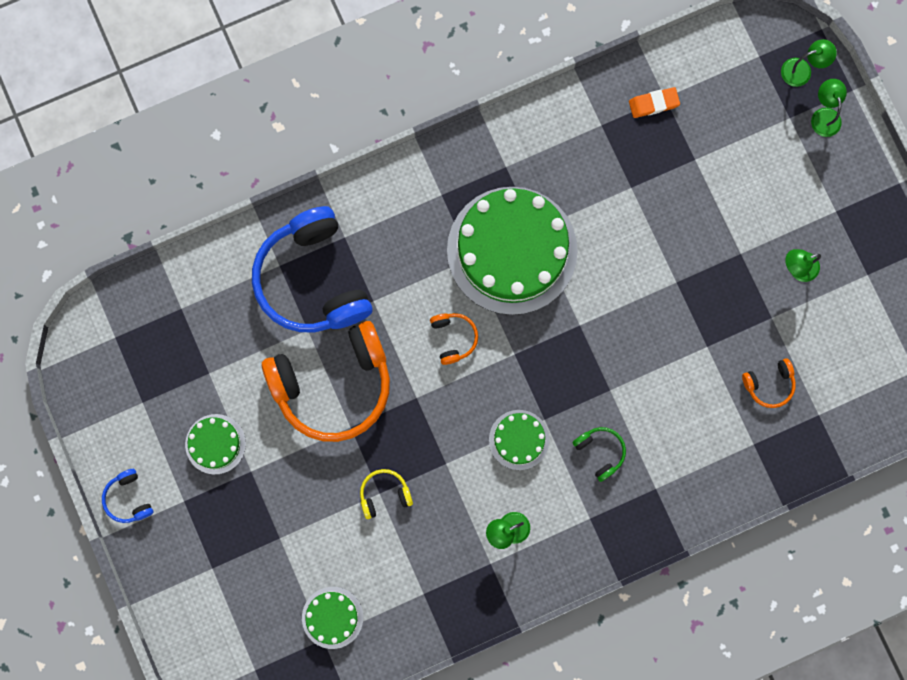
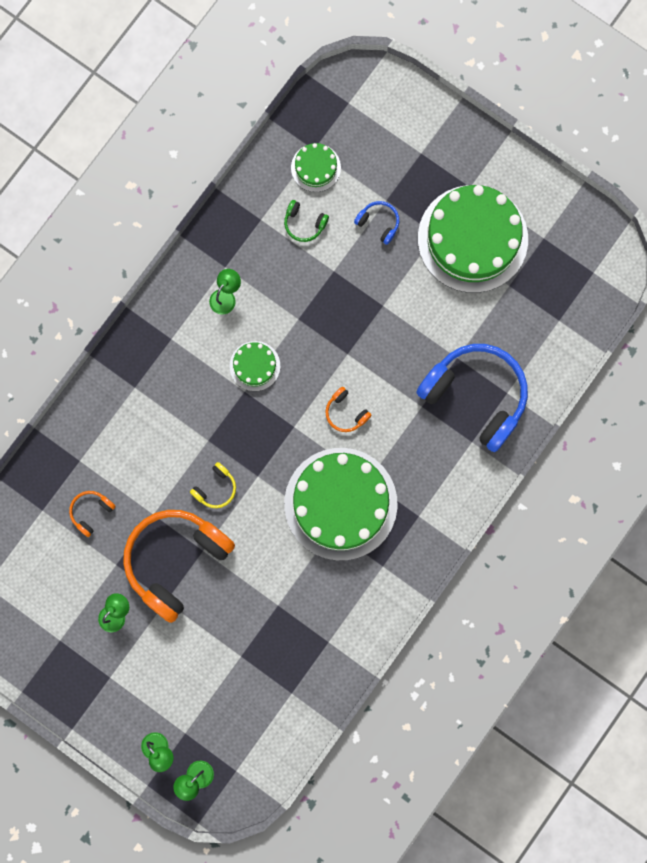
camera: 150 degrees right, 0 degrees up
(128, 498) = (510, 166): blue headphones -> blue headphones (378, 223)
(215, 444) = (472, 239): green cake -> green cake, size x2.20
(333, 385) = (413, 328): orange headphones -> orange headphones (176, 561)
(384, 494) = (329, 272): yellow headphones -> yellow headphones (215, 488)
(600, 452) = (190, 390): green headphones -> green headphones (304, 224)
(653, 104) = (297, 683): orange eraser -> none

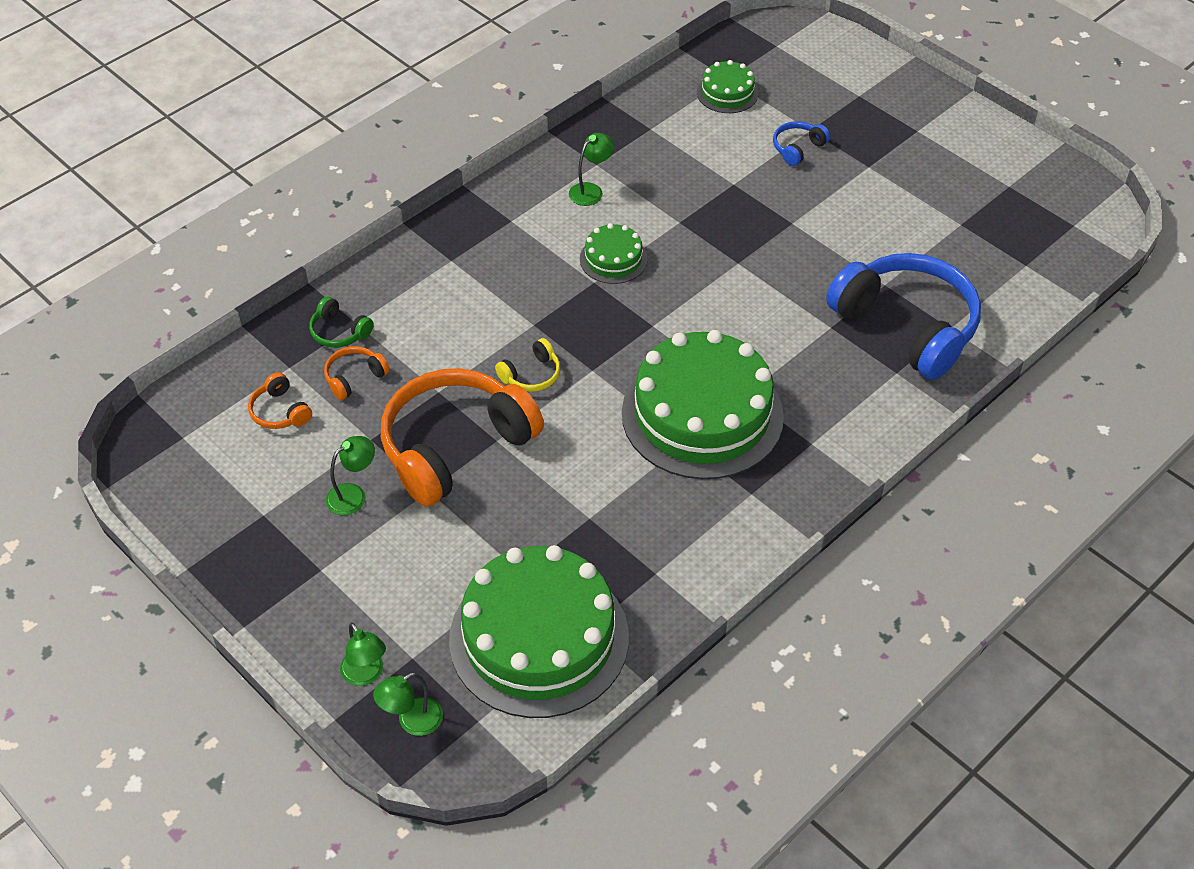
camera: 10 degrees right, 30 degrees down
(304, 224) = (704, 138): green headphones -> green headphones (339, 332)
(346, 413) = (726, 320): orange headphones -> orange headphones (280, 411)
(378, 223) = (798, 148): blue headphones -> blue headphones turned 90 degrees counterclockwise
(472, 239) = (916, 176): green cake -> green cake (539, 638)

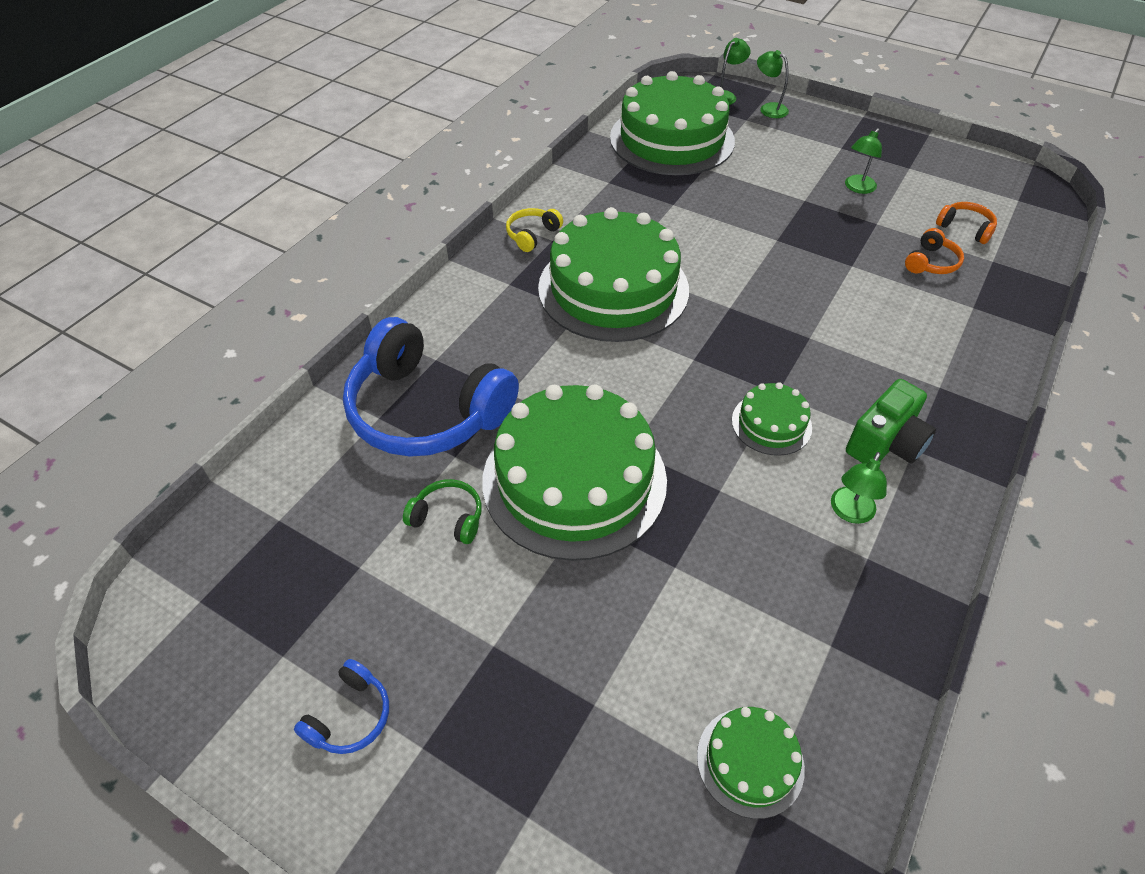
camera: 165 degrees right, 0 degrees up
(339, 332) = (980, 296): green headphones -> green headphones (448, 518)
(455, 447) = (806, 229): orange headphones -> none
(531, 228) = (885, 443): none -> green camera
(531, 375) = (781, 292): yellow headphones -> yellow headphones (532, 235)
(790, 249) = (574, 480): none -> green cake
(798, 148) = (604, 657): blue headphones -> blue headphones (350, 716)

